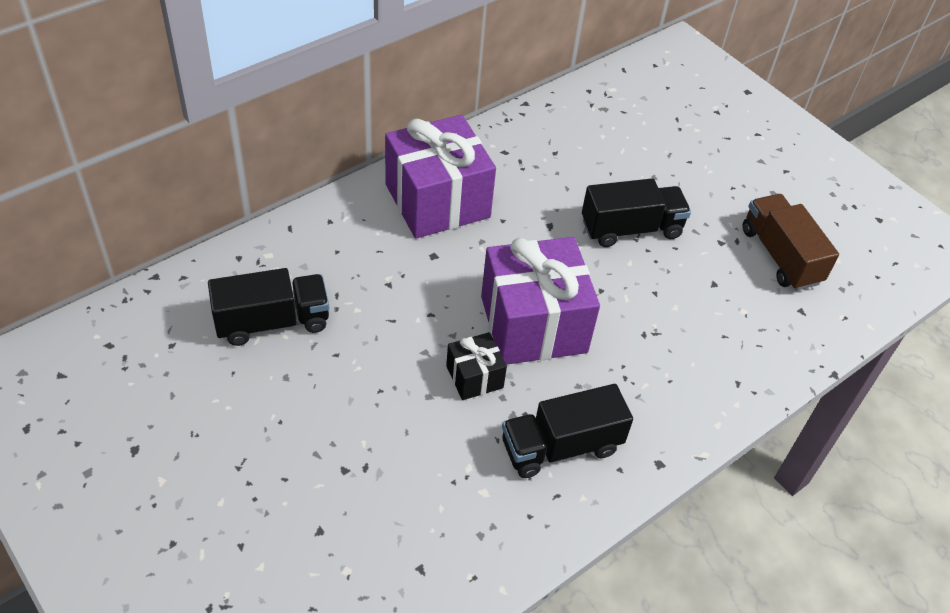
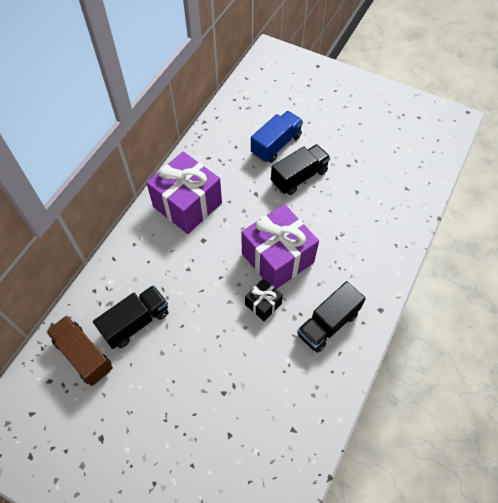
camera: 20 degrees left, 10 degrees up
(619, 172) = (276, 145): none -> blue truck
(780, 256) = (381, 160): brown truck -> brown truck (84, 355)

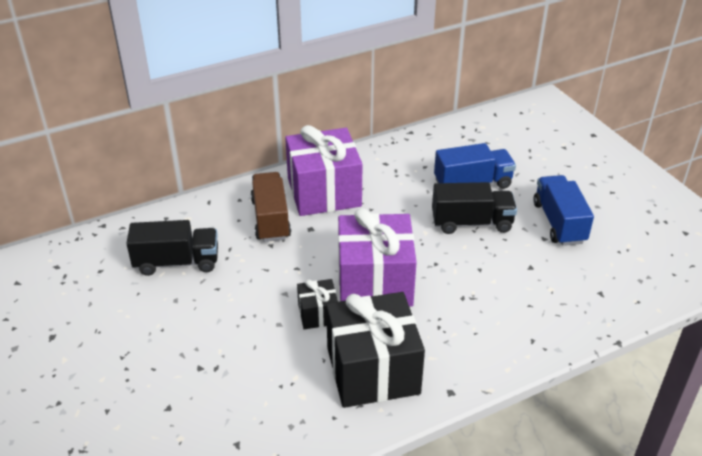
camera: 35 degrees right, 20 degrees down
(84, 355) = (105, 263): brown truck -> brown truck (271, 219)
(328, 324) = (373, 370): black truck -> black gift
(348, 148) = (559, 223): none -> blue truck

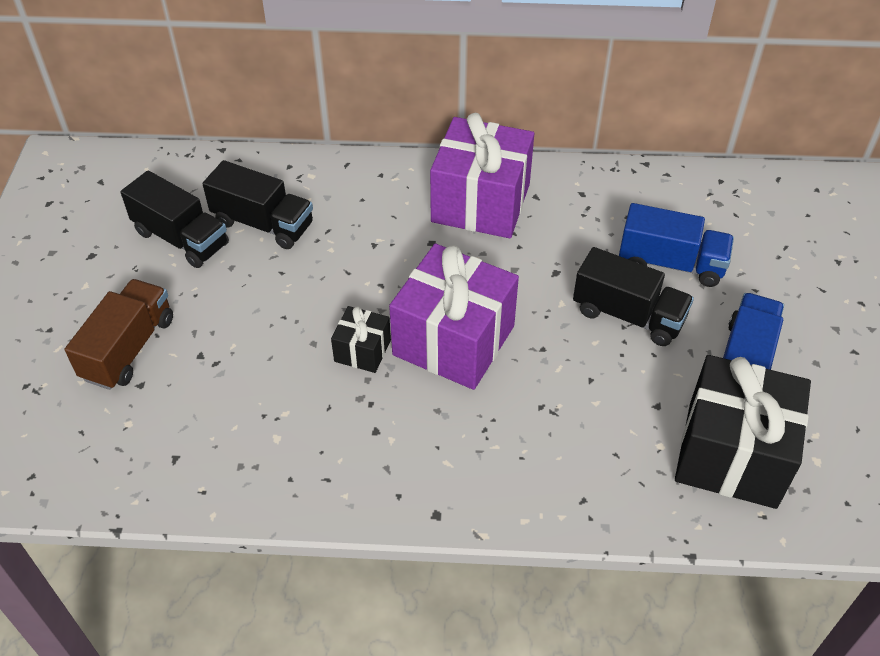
camera: 30 degrees right, 10 degrees up
(119, 296) = (181, 238): none -> black truck
(271, 219) = (396, 213): brown truck -> brown truck (129, 348)
(373, 370) = (370, 446): black gift -> black gift (731, 454)

